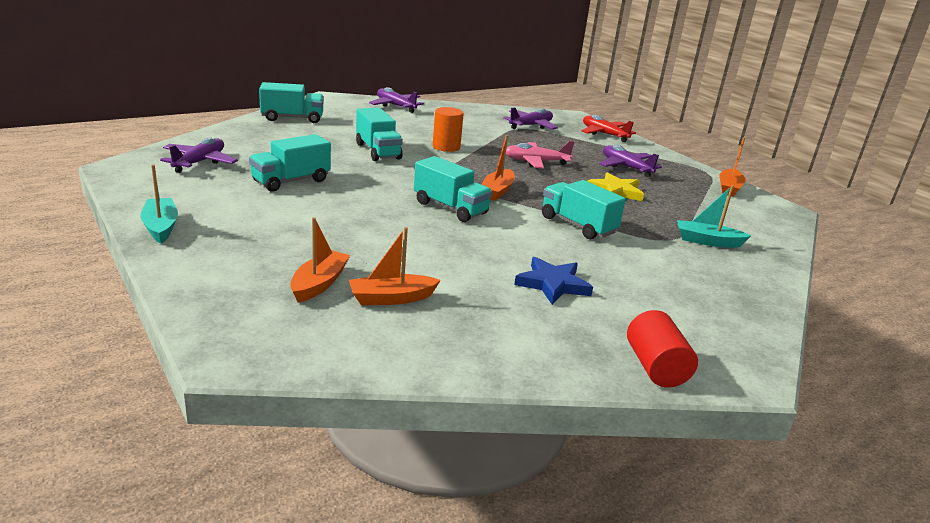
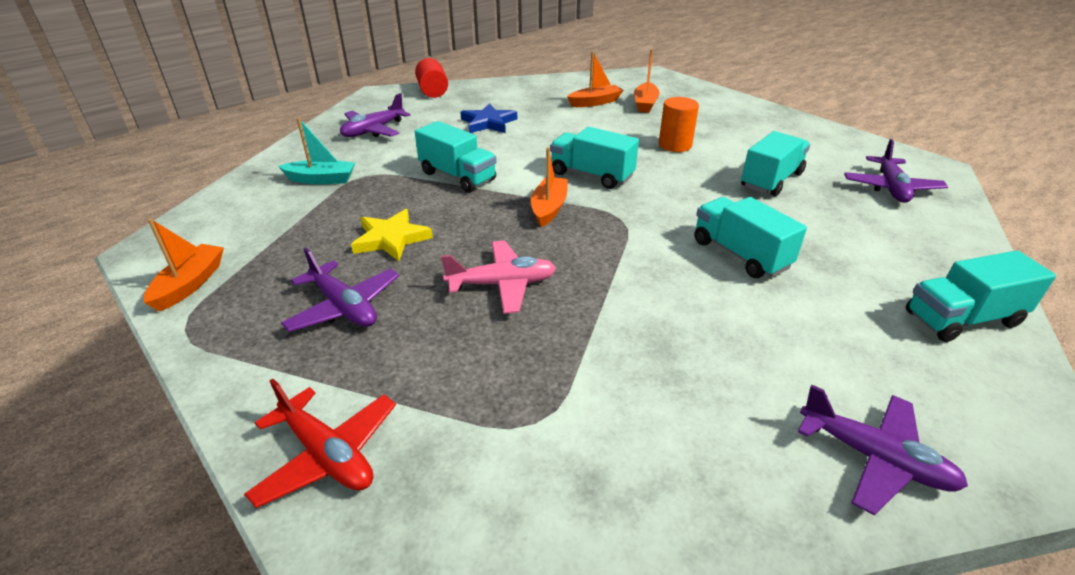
camera: 175 degrees right, 10 degrees up
(161, 227) = (793, 121): turquoise boat -> none
(446, 147) = (655, 292): orange cylinder -> orange cylinder (675, 145)
(531, 126) = (515, 446): purple plane -> purple plane (373, 130)

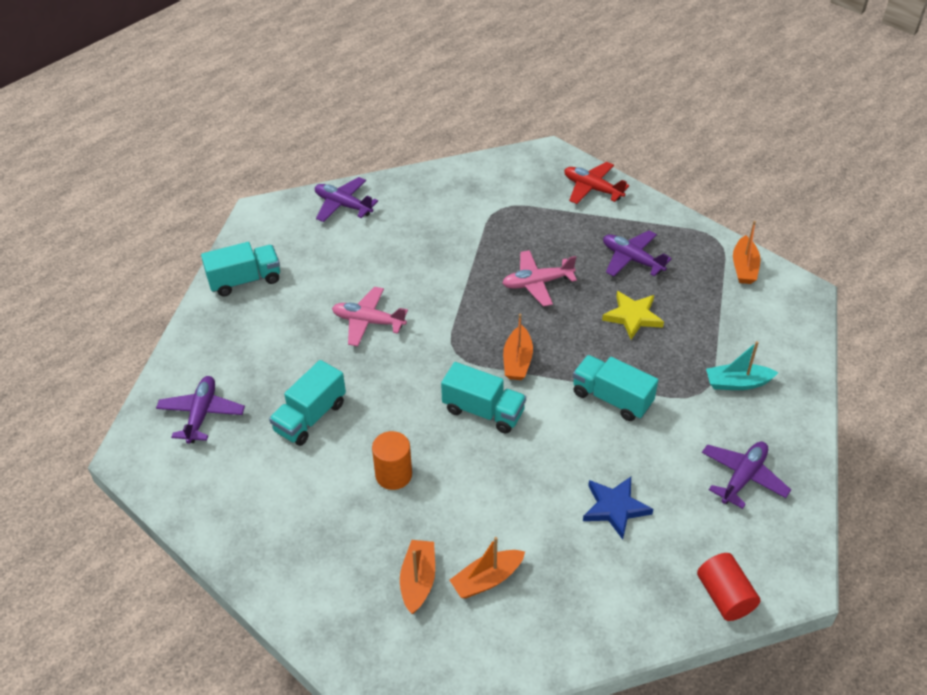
camera: 175 degrees right, 10 degrees up
(740, 254) = (368, 322): turquoise truck -> pink plane

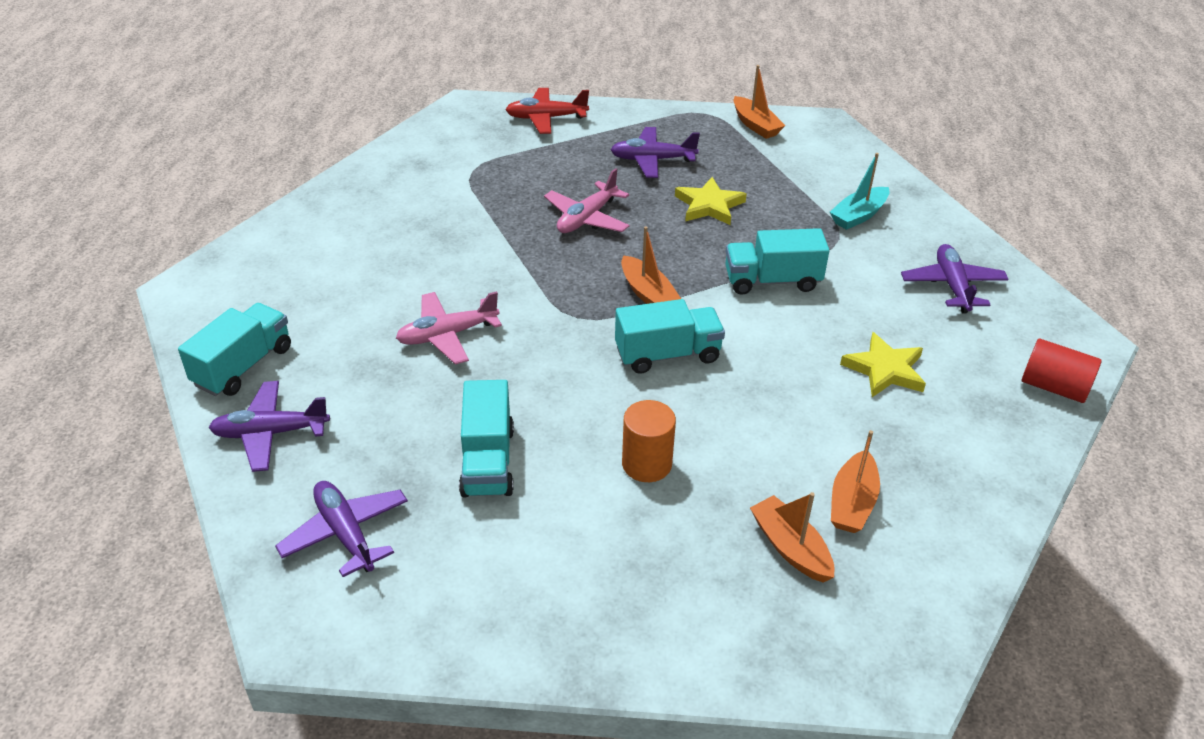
camera: 40 degrees left, 5 degrees down
(343, 205) = (287, 239): purple plane -> purple plane (270, 433)
(615, 508) = (885, 369): blue star -> yellow star

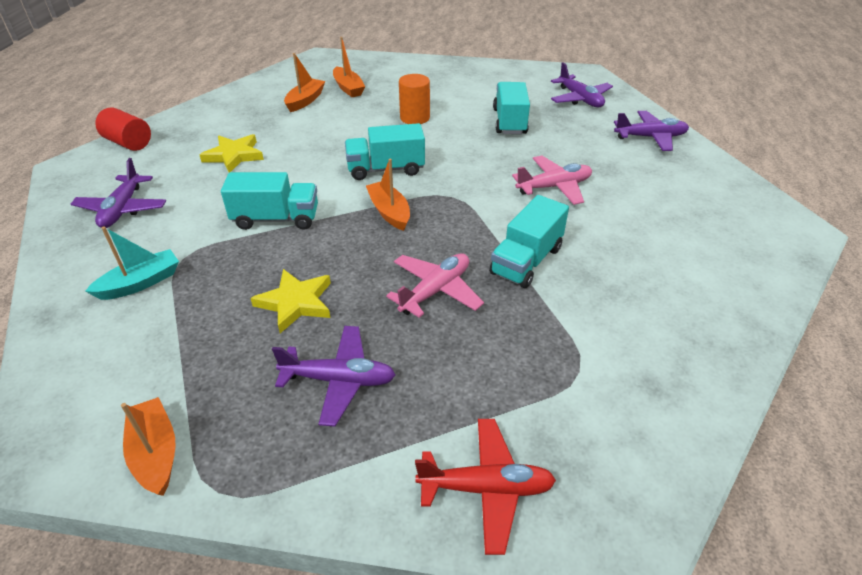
camera: 175 degrees left, 0 degrees up
(243, 366) = (698, 172): turquoise truck -> turquoise truck (526, 261)

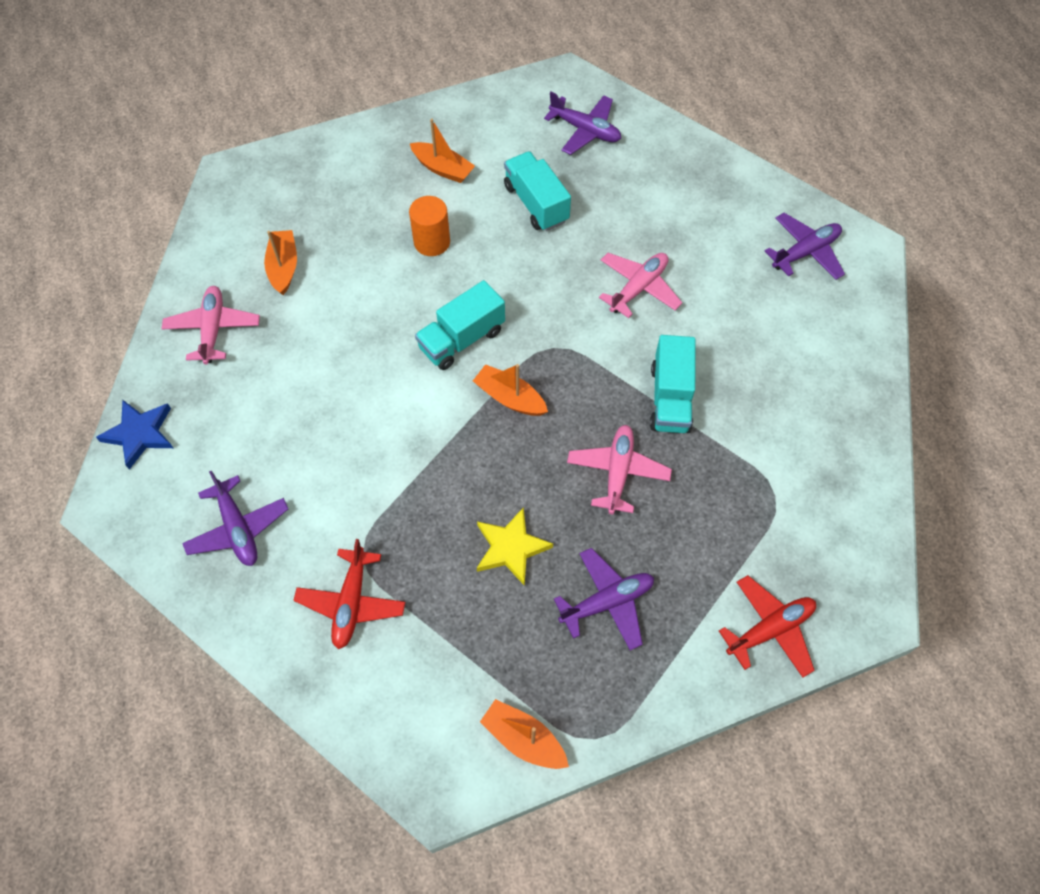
camera: 30 degrees left, 20 degrees up
(128, 143) = (140, 434): red cylinder -> blue star
(140, 283) = (351, 602): turquoise boat -> red plane
(230, 113) = (213, 329): none -> pink plane
(234, 156) = (283, 395): yellow star -> none
(276, 219) = (408, 461): turquoise truck -> none
(348, 88) = (316, 221): orange boat -> orange boat (443, 169)
(650, 137) = (687, 168): purple plane -> purple plane (805, 252)

